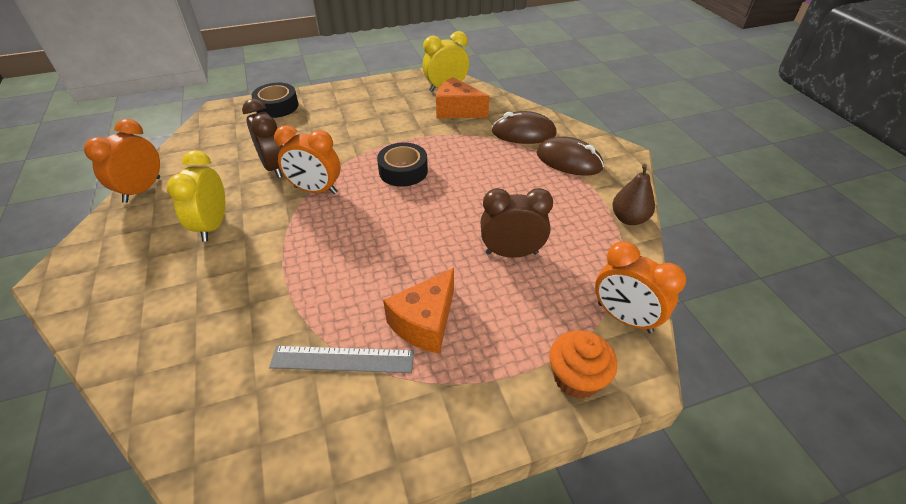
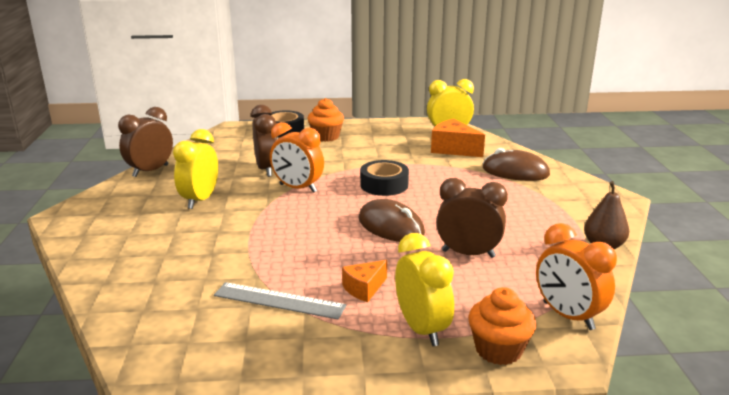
camera: 15 degrees right, 20 degrees down
(142, 190) = (150, 171): orange clock -> brown clock
(324, 110) = (326, 137): none -> orange cupcake
(425, 323) = (364, 288): orange cheese -> orange cheese, size x0.61
(497, 367) = (421, 329): none -> yellow clock
(569, 161) = (555, 196): brown mouse -> brown mouse (390, 226)

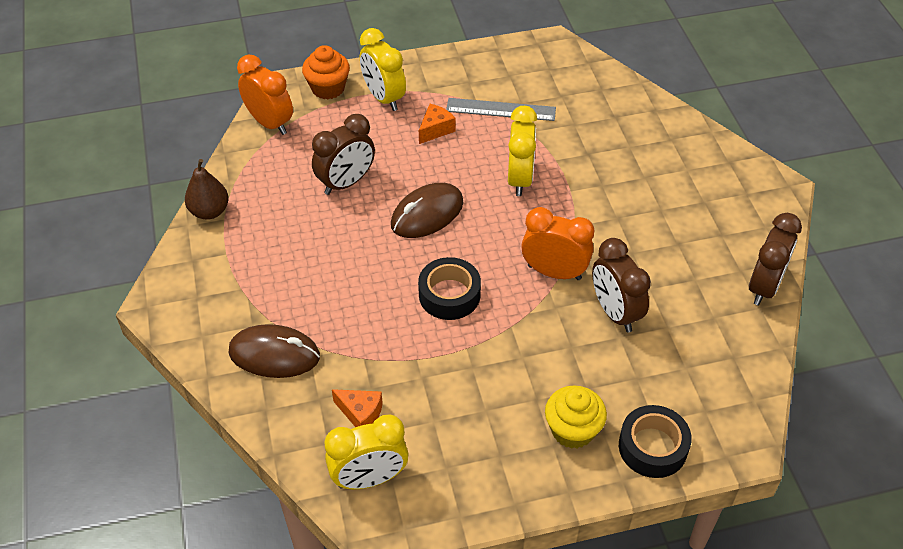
camera: 170 degrees right, 25 degrees up
(200, 200) = (655, 232): yellow clock -> yellow clock (519, 179)
(326, 137) = (572, 430): orange cupcake -> yellow cupcake
(390, 226) = (427, 214): brown mouse -> brown mouse turned 75 degrees counterclockwise
(453, 149) = (360, 414): orange cheese -> orange cheese, size x0.61
(468, 254) = (346, 183): brown clock -> brown clock turned 45 degrees counterclockwise

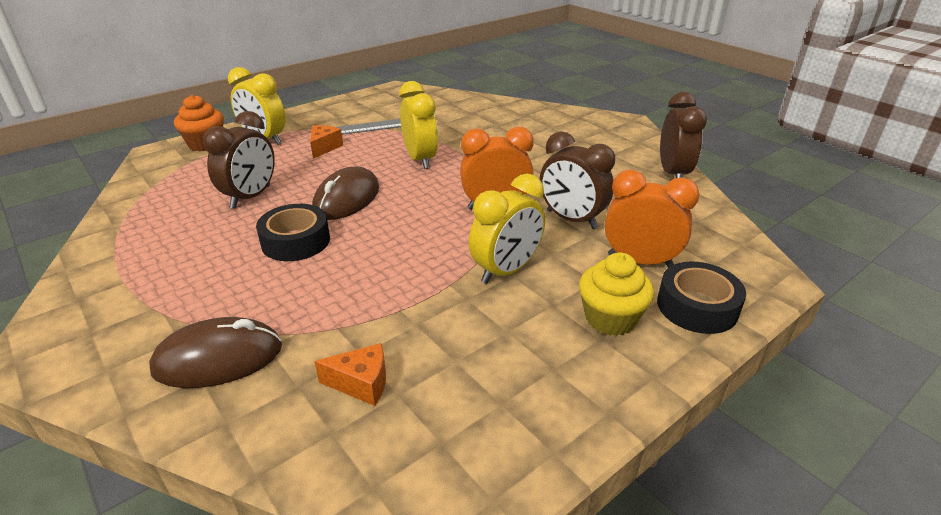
camera: 25 degrees left, 15 degrees down
(209, 211) = (93, 252): brown pear -> none
(270, 123) = (150, 176): orange clock -> orange clock (640, 261)
(369, 478) = (410, 453): yellow clock -> yellow clock (506, 271)
(449, 295) = (405, 249): black tape -> black tape (296, 241)

